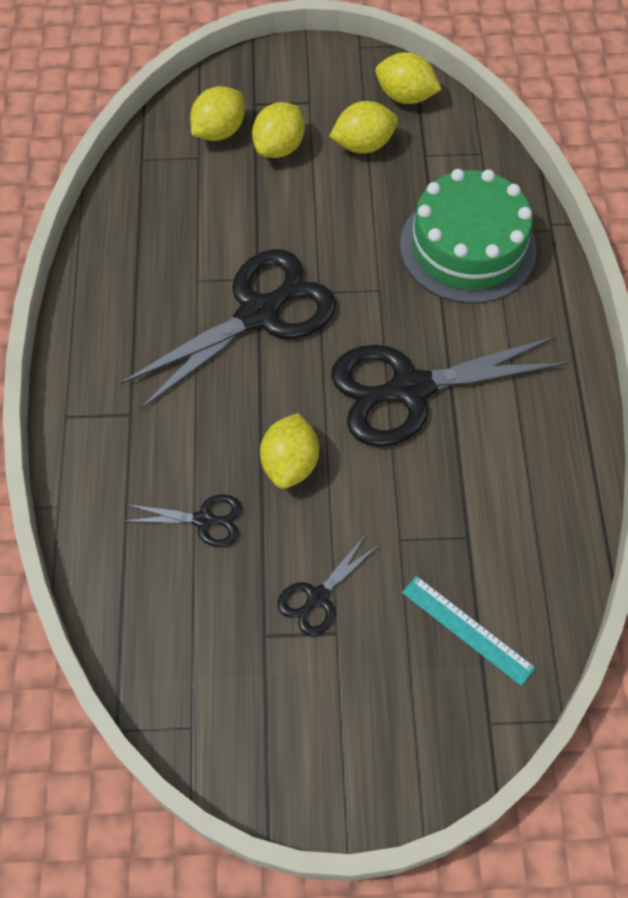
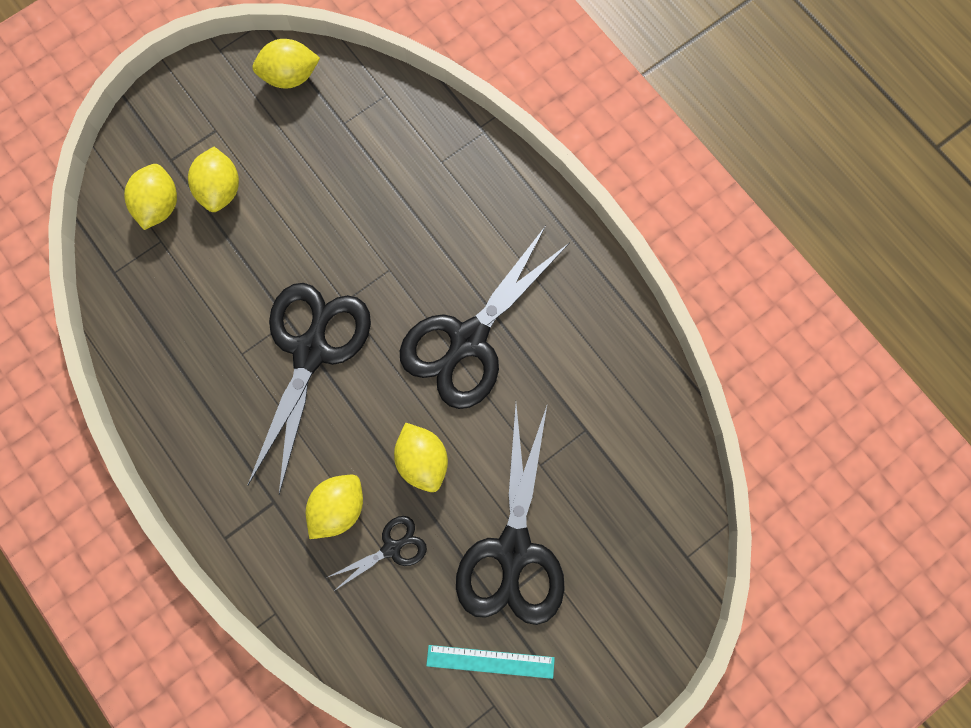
camera: 35 degrees left, 15 degrees up
(317, 597) = (513, 549): black scissors -> black scissors, size x2.15
(363, 145) = (287, 144): yellow lemon -> yellow lemon (338, 507)
(467, 247) = (431, 188): green cake -> none
(467, 630) = (630, 501): turquoise ruler -> turquoise ruler (490, 661)

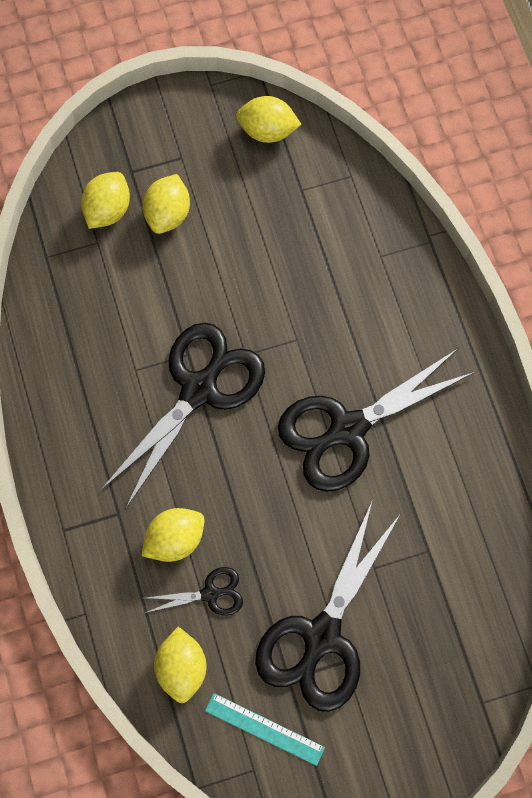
camera: 20 degrees right, 5 degrees down
(422, 460) = (266, 524): yellow lemon -> yellow lemon (182, 668)

